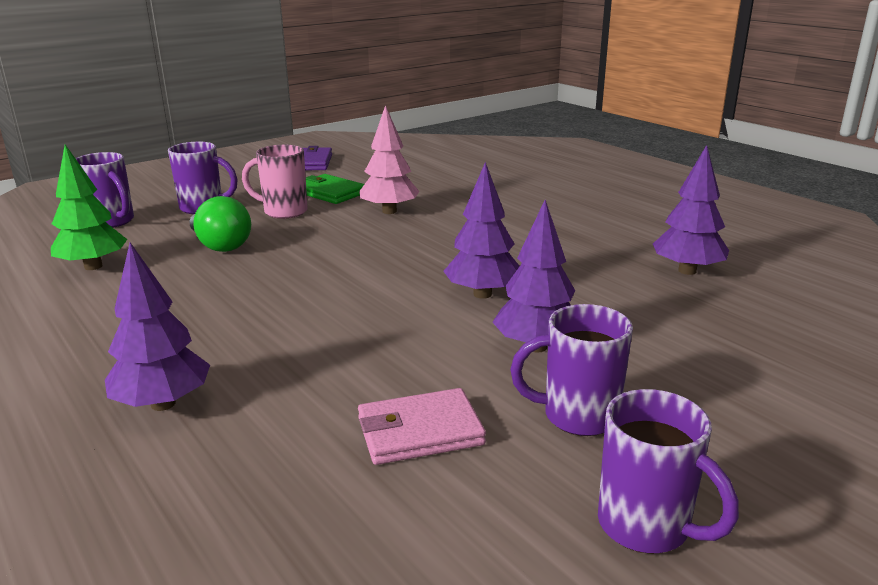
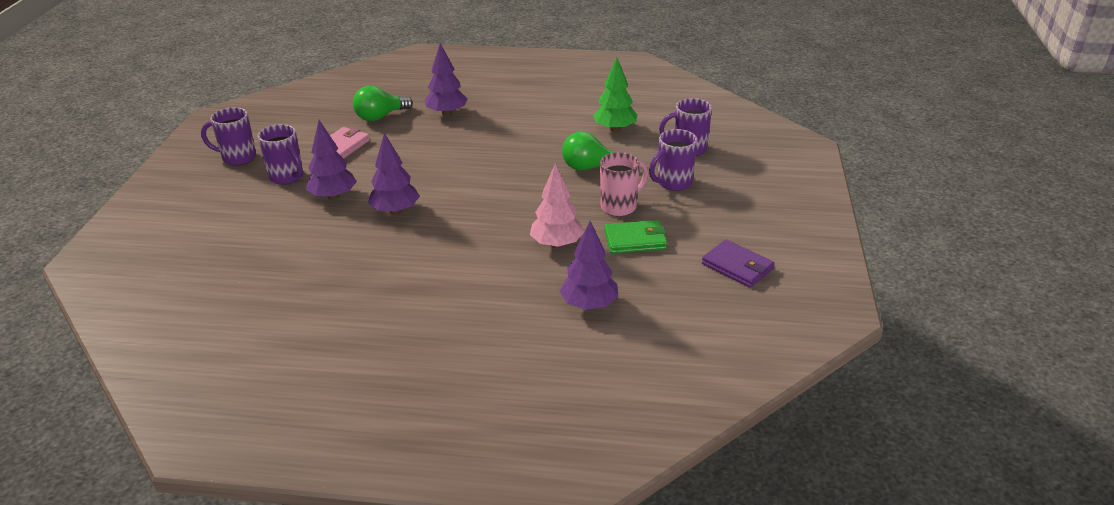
camera: 135 degrees right, 10 degrees up
(257, 468) = (380, 117): none -> green light bulb
(577, 416) = (287, 177): purple mug -> purple mug turned 90 degrees clockwise
(687, 271) = (289, 291): purple tree -> purple tree (589, 305)

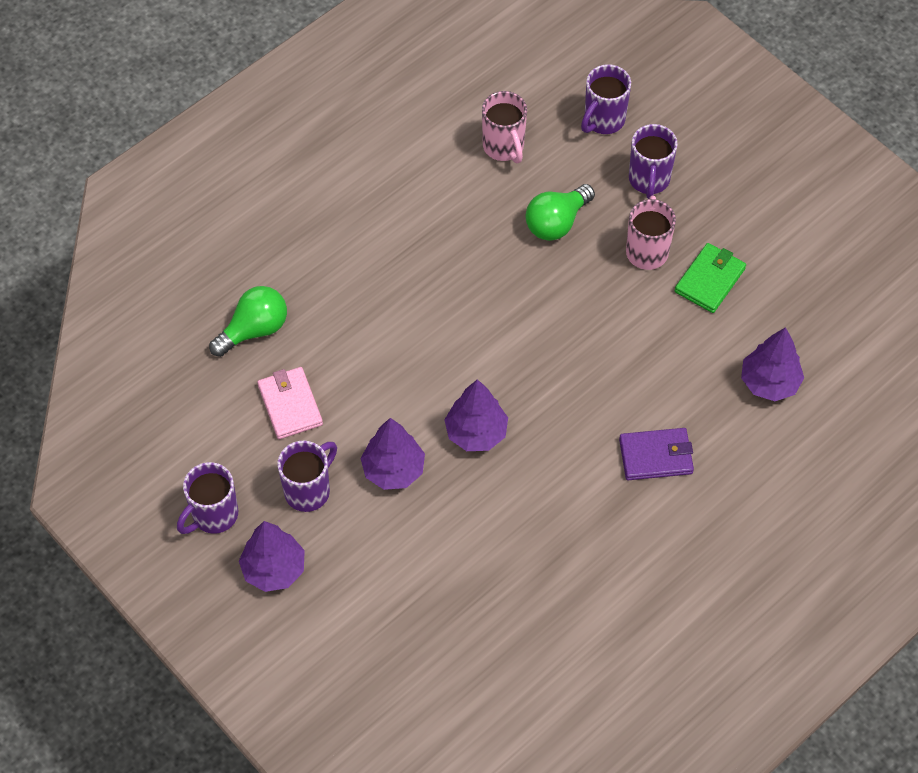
camera: 50 degrees left, 25 degrees up
(287, 177) = (309, 490): purple mug -> purple mug turned 45 degrees counterclockwise
(380, 117) = (254, 330): green light bulb -> green light bulb turned 135 degrees counterclockwise
(446, 113) = (313, 265): purple tree -> purple tree (274, 569)
(556, 244) = (660, 342): pink tree -> none
(615, 129) = (504, 147): green tree -> pink mug
(737, 266) = (815, 240): purple wallet -> purple wallet (656, 456)

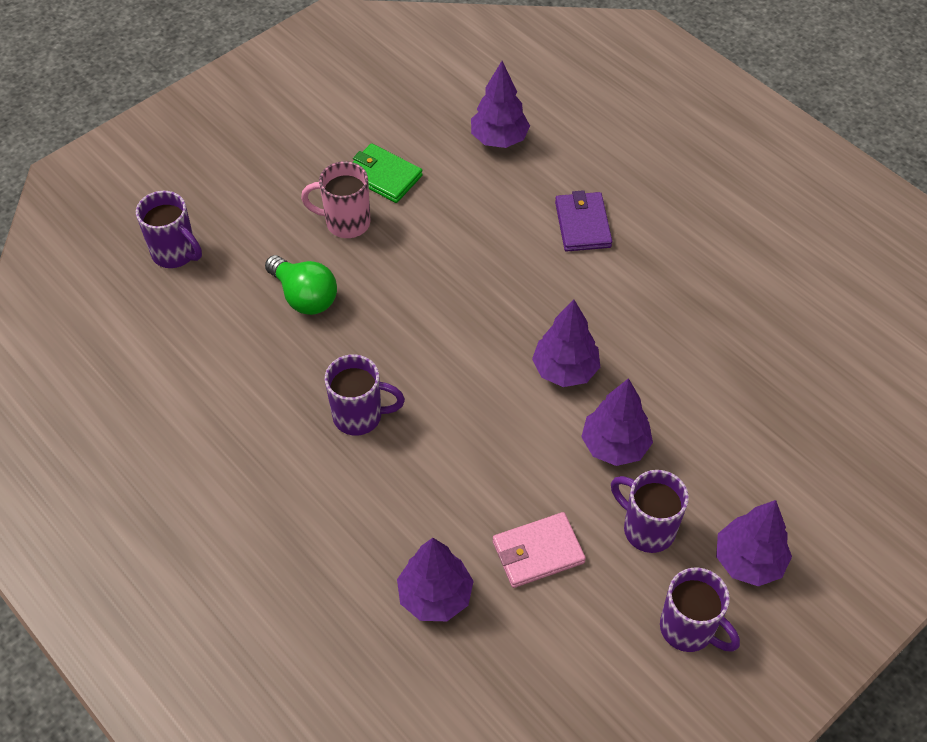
camera: 90 degrees left, 5 degrees down
(254, 330) = (435, 596): green light bulb -> purple tree
(504, 147) = (198, 342): pink mug -> none
(649, 180) = (258, 218): purple mug -> purple mug (360, 416)

